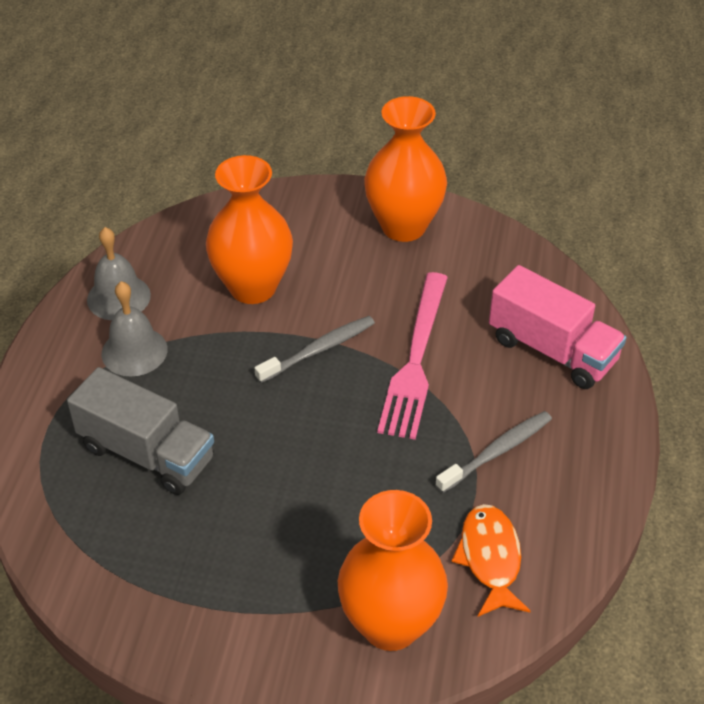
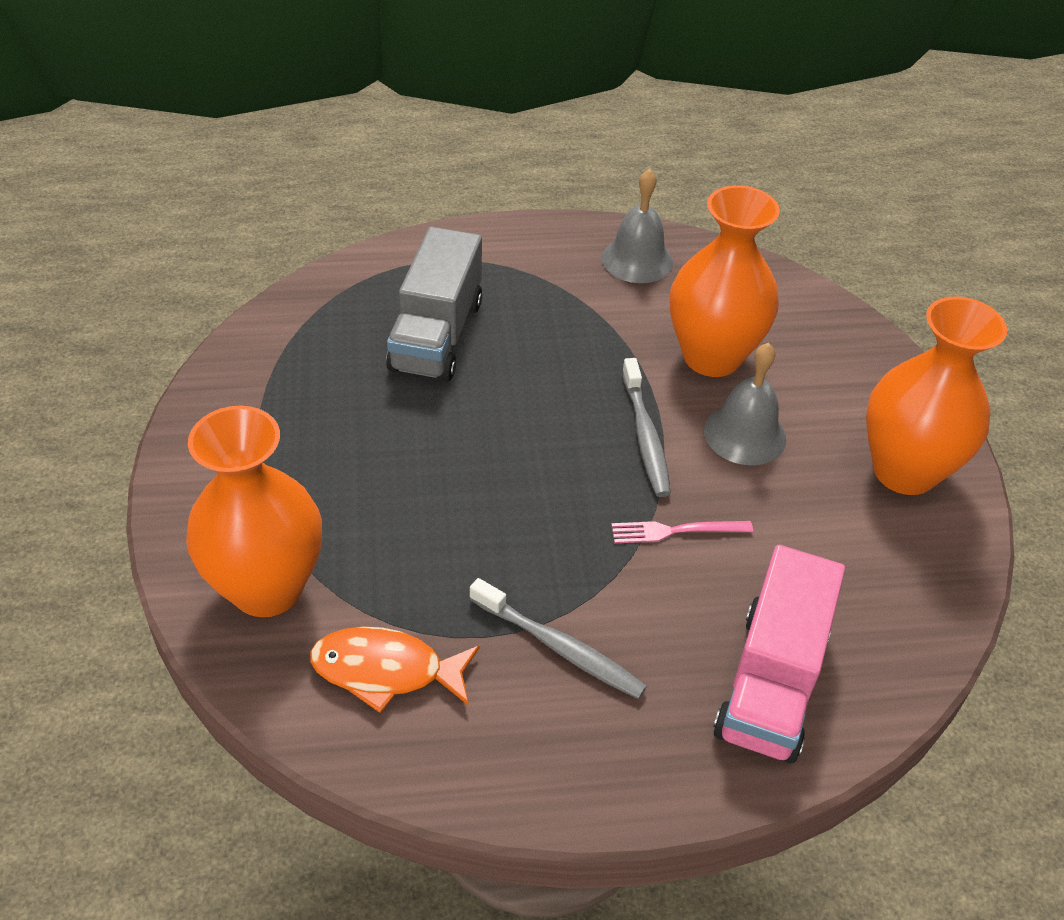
camera: 70 degrees right, 0 degrees up
(134, 351) = (568, 291): grey bell -> grey bell (745, 434)
(319, 350) = (645, 436): grey toothbrush -> grey toothbrush turned 45 degrees clockwise
(415, 359) = (676, 531): pink fork -> pink fork, size x0.48
(490, 558) = (386, 670): orange fish -> orange fish turned 150 degrees counterclockwise

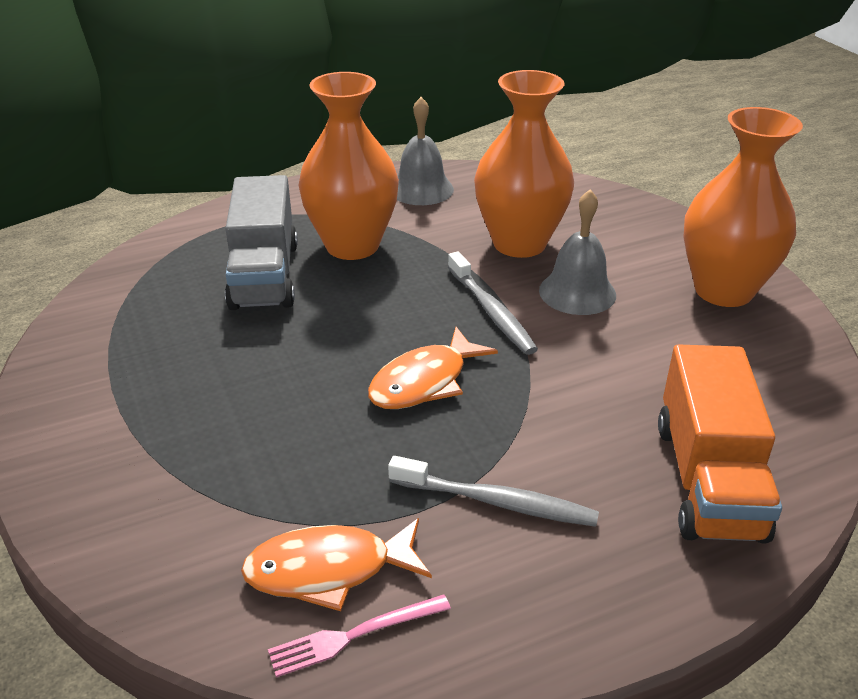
camera: 15 degrees left, 10 degrees down
(267, 588) = (169, 525): orange vase -> orange vase (352, 245)
(545, 501) = (424, 382): none -> orange fish
(676, 531) = (556, 378): pink fork -> pink fork (354, 635)
(771, 682) = (708, 479): pink truck -> orange truck

